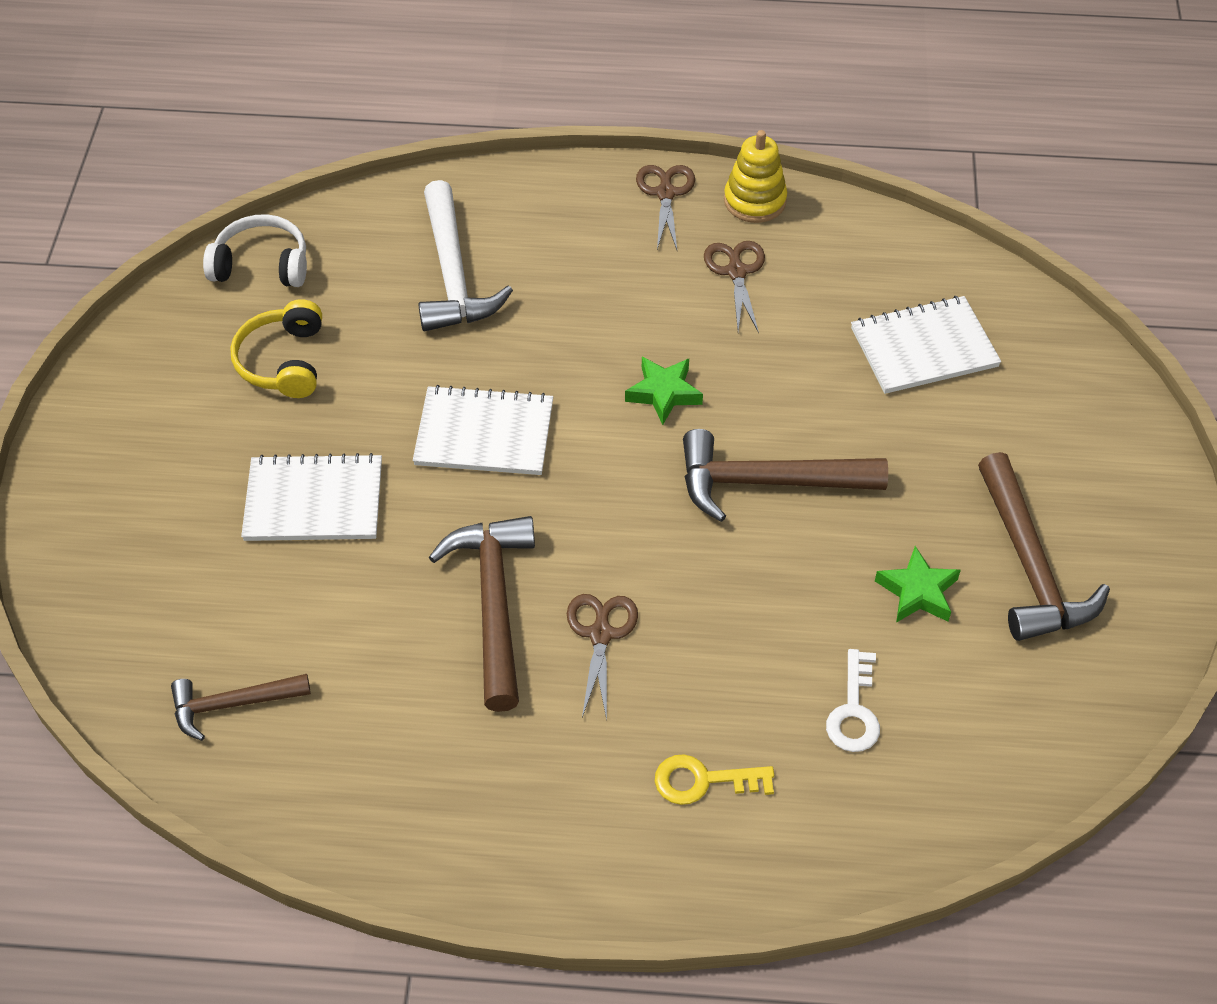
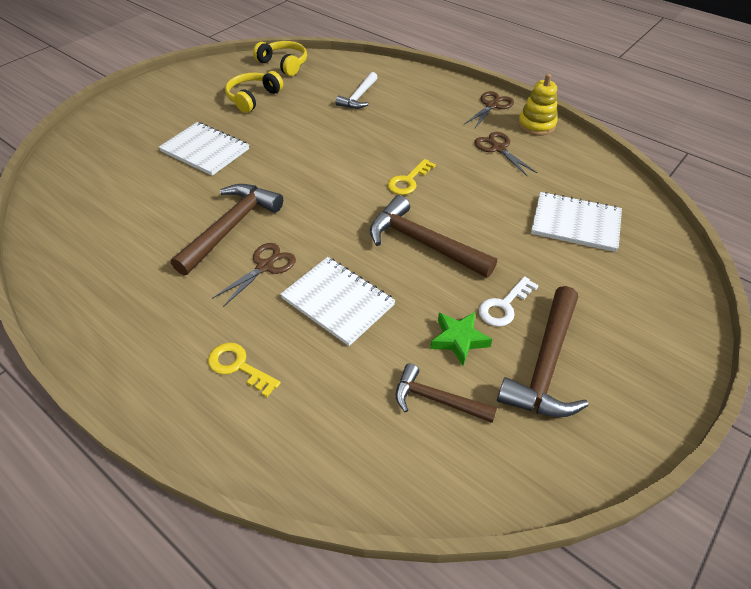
camera: 35 degrees right, 5 degrees down
(232, 704) = (80, 208): brown hammer -> brown hammer (437, 400)
(262, 264) = (284, 64): white headphones -> yellow headphones
(453, 274) = (359, 97): white hammer -> white hammer, size x0.61
(484, 434) = (305, 159): white notebook -> white notebook (338, 301)
(664, 393) = (408, 181): green star -> yellow key
(736, 271) = (498, 148): brown scissors -> brown scissors turned 60 degrees counterclockwise
(854, 710) = (358, 381): white key -> white key (504, 306)

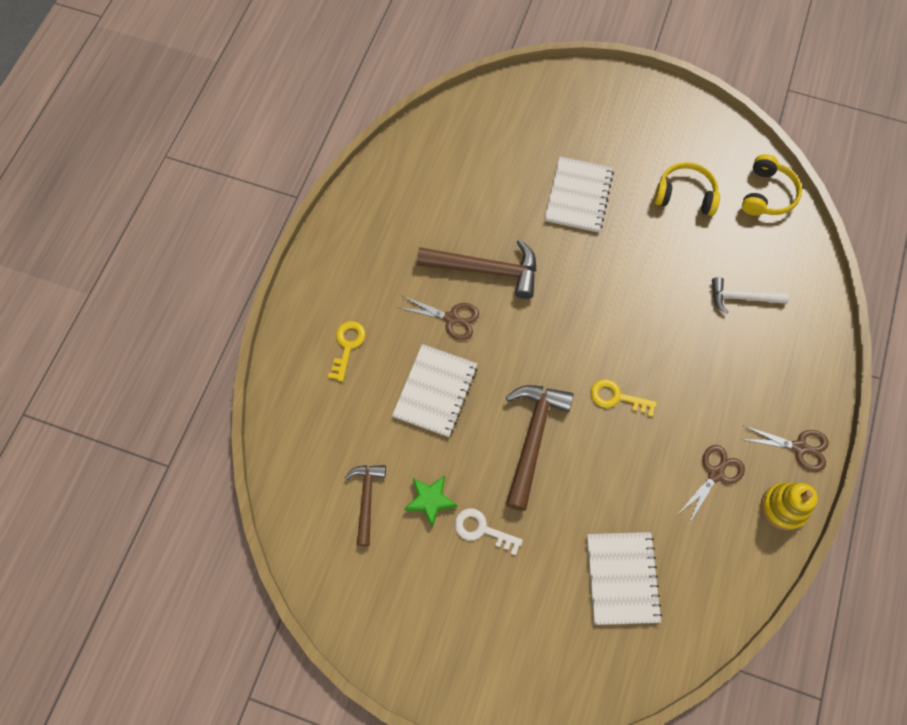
camera: 70 degrees right, 20 degrees up
(545, 364) = (429, 577): brown hammer -> none

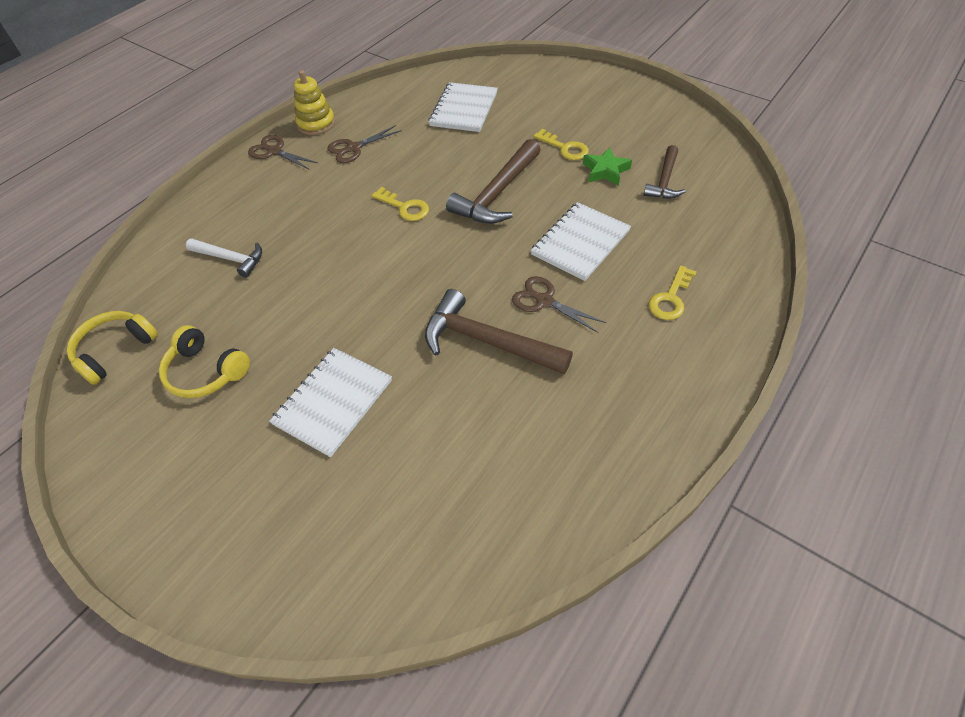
camera: 160 degrees left, 15 degrees down
(482, 530) = (565, 148): white key -> yellow key

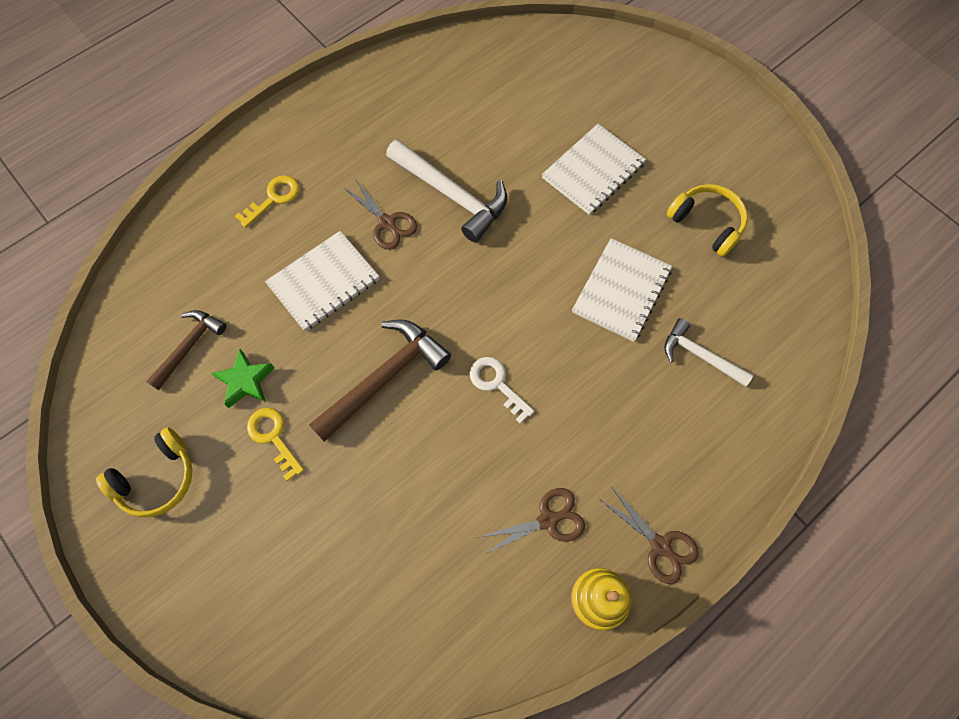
camera: 170 degrees left, 15 degrees up
(115, 350) = (799, 266): yellow headphones -> yellow headphones (157, 479)
(404, 207) = (497, 384): yellow key -> white key
(464, 109) = (376, 568): white notebook -> white notebook (621, 291)
(487, 341) = (452, 195): brown hammer -> white hammer

